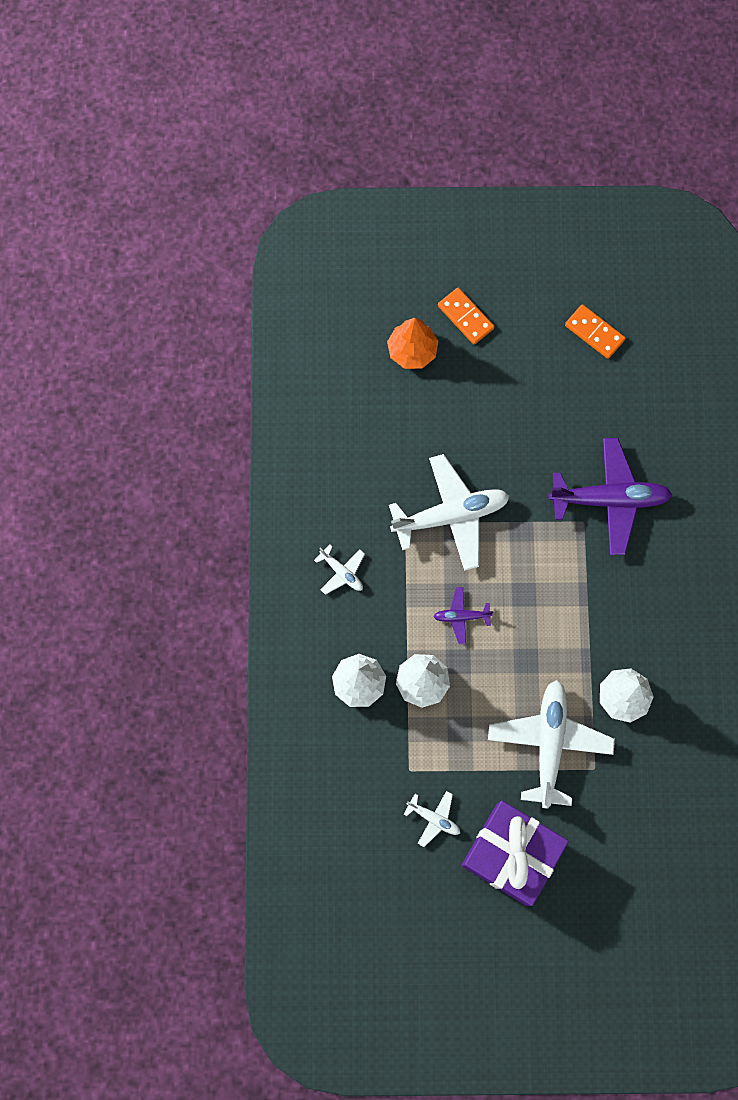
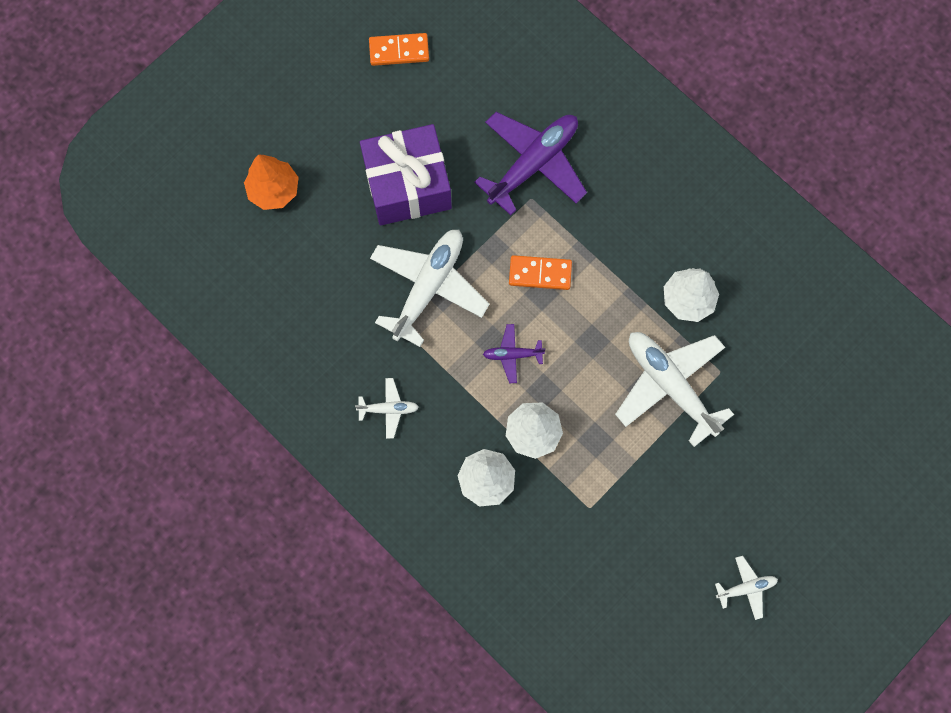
camera: 45 degrees left, 0 degrees up
(434, 818) = (643, 525): white plane -> white plane (746, 588)
(461, 616) = (512, 355): purple plane -> purple plane turned 45 degrees clockwise
(465, 317) = (289, 127): orange domino -> orange domino (540, 274)
(511, 854) = (725, 494): purple gift -> purple gift (407, 185)

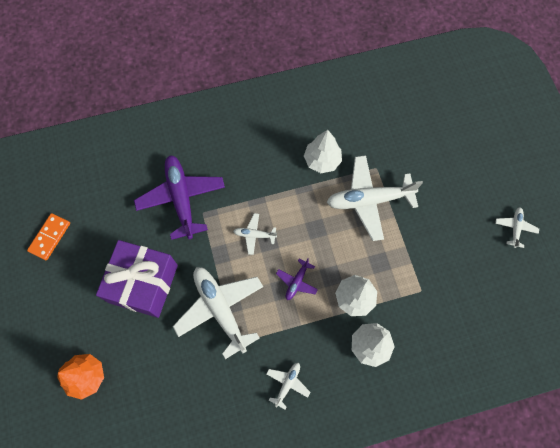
camera: 60 degrees left, 5 degrees down
(540, 274) = (254, 235): orange domino -> white plane

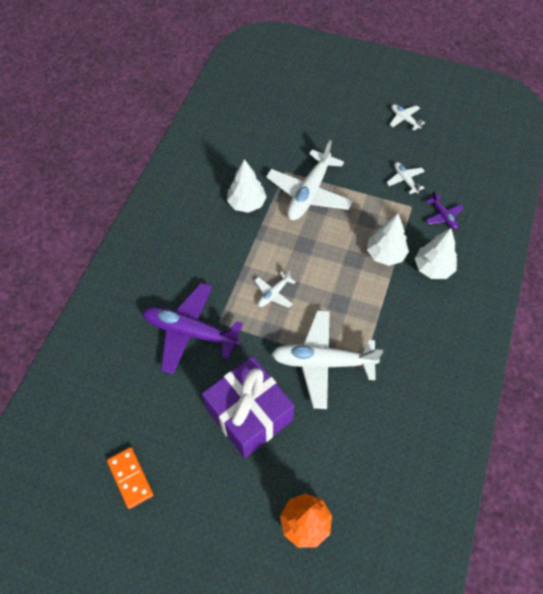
camera: 55 degrees left, 10 degrees down
(287, 384) = (426, 348): white plane -> white plane (405, 180)
(297, 282) = (341, 287): purple plane -> purple plane (443, 216)

